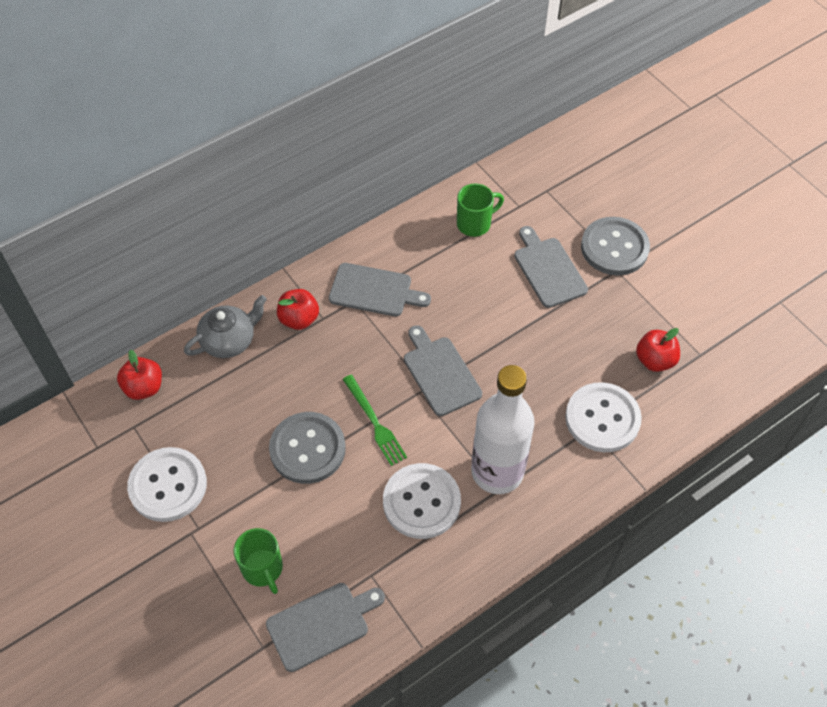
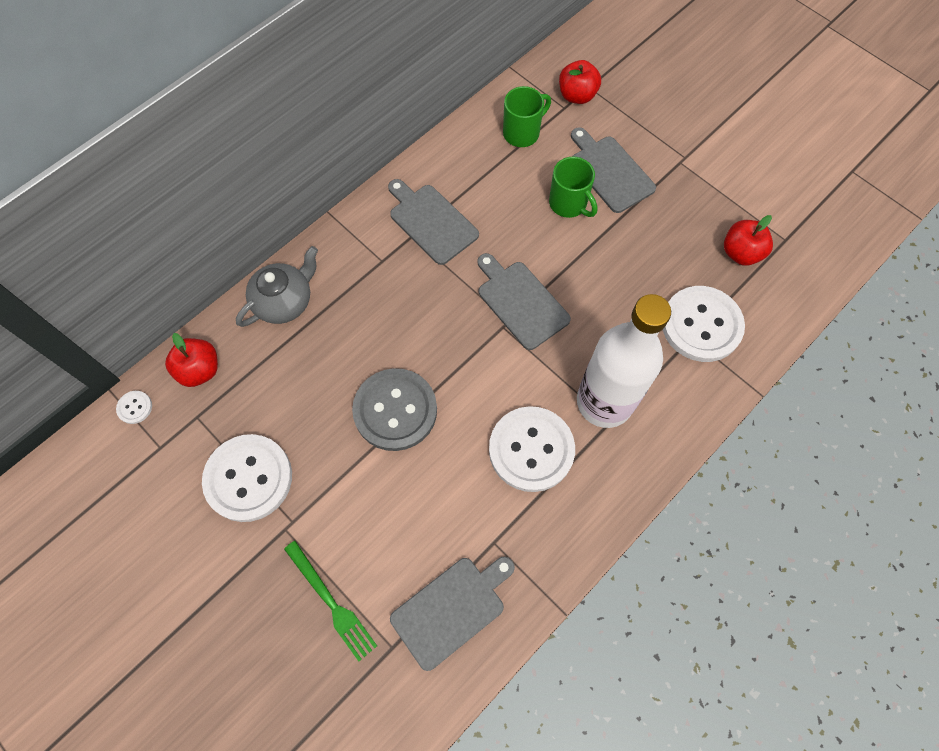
camera: 10 degrees left, 10 degrees up
(82, 410) = (135, 407): none -> white button
(263, 569) = (374, 556): green mug -> green mug (569, 204)
(299, 319) = (356, 266): red apple -> red apple (577, 95)
(374, 290) = (431, 222): grey cutting board -> grey cutting board turned 135 degrees counterclockwise
(375, 422) = (462, 368): green fork -> green fork (331, 602)
(614, 248) = (672, 138): grey button -> none

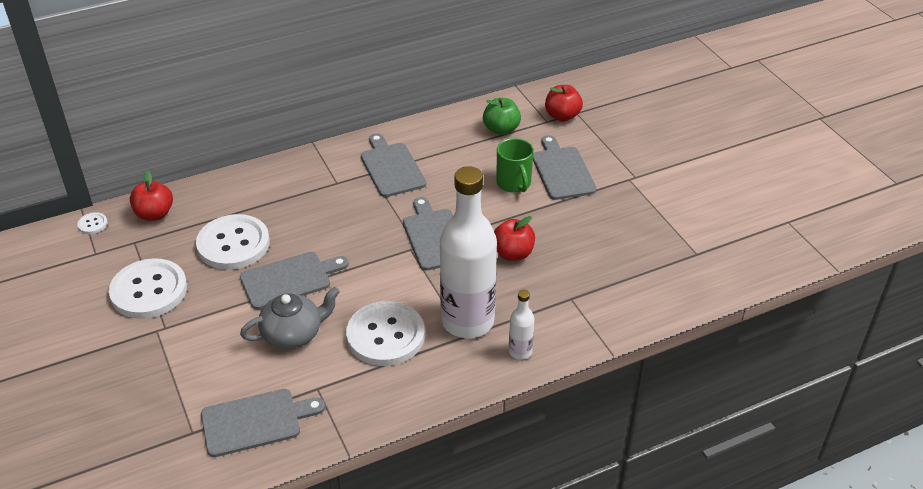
camera: 20 degrees right, 25 degrees down
(284, 301) = (245, 189): grey teapot -> grey teapot (293, 334)
(331, 602) = (163, 388): green fork -> none
(395, 410) = (289, 279): grey button -> grey cutting board
(522, 133) = (501, 129): green mug -> green apple
(673, 422) = (520, 352): none -> white bottle
(701, 325) = (584, 292): white button -> white button (233, 244)
(740, 253) = (649, 252): red apple -> red apple (513, 253)

